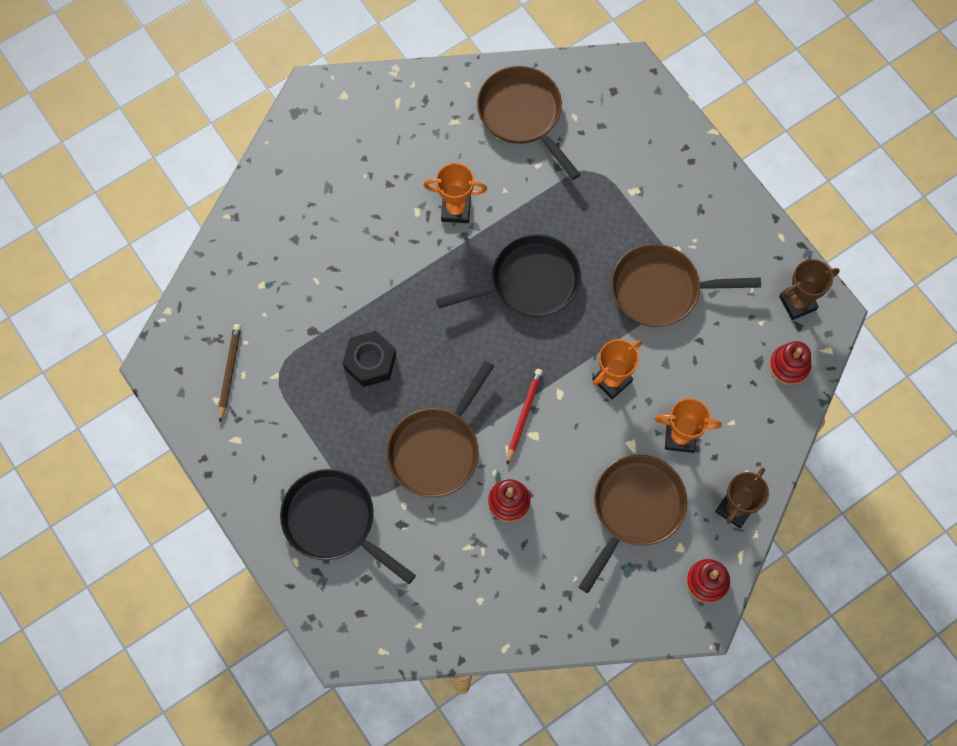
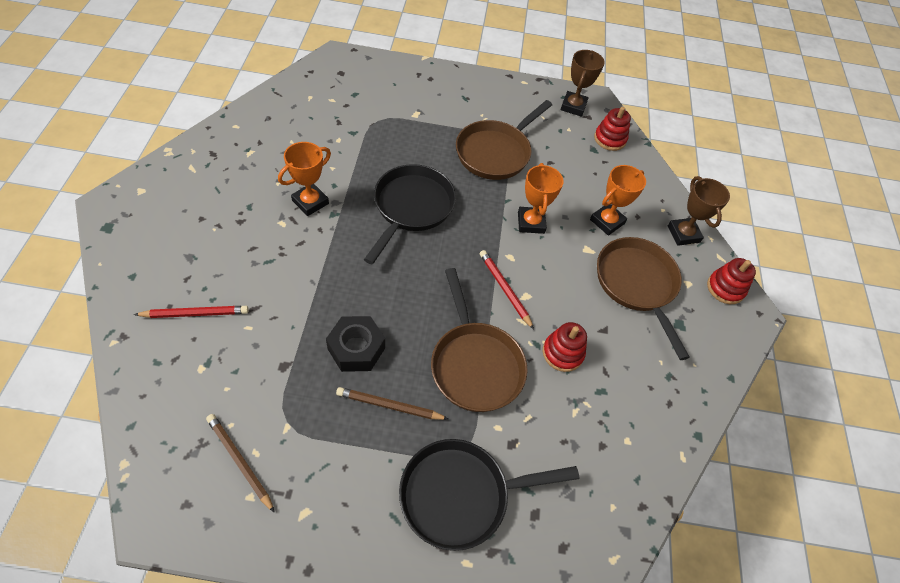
camera: 55 degrees left, 15 degrees down
(293, 239) = (195, 313): none -> red pencil
(350, 422) = (389, 406): none -> brown pencil
(523, 115) = (296, 119): brown pan -> none

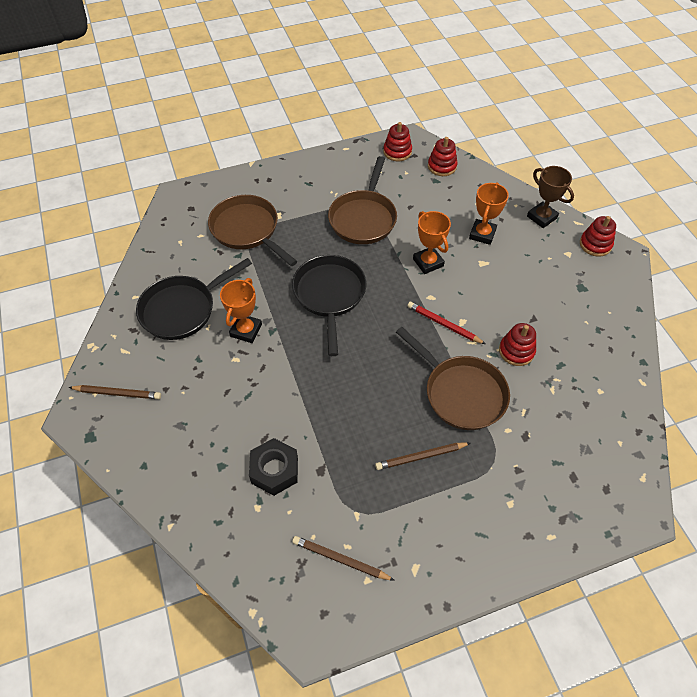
camera: 20 degrees left, 0 degrees up
(158, 201) = (118, 393): none -> brown pencil
(195, 313) = (220, 467): red pencil -> none
(356, 348) = (366, 427): black nut -> black nut (274, 470)
(460, 495) = (515, 492): black pan -> black pan (182, 309)
(573, 106) = (397, 152): brown trophy -> red stacking toy
(637, 284) = (534, 272): brown pan -> brown pan (247, 230)

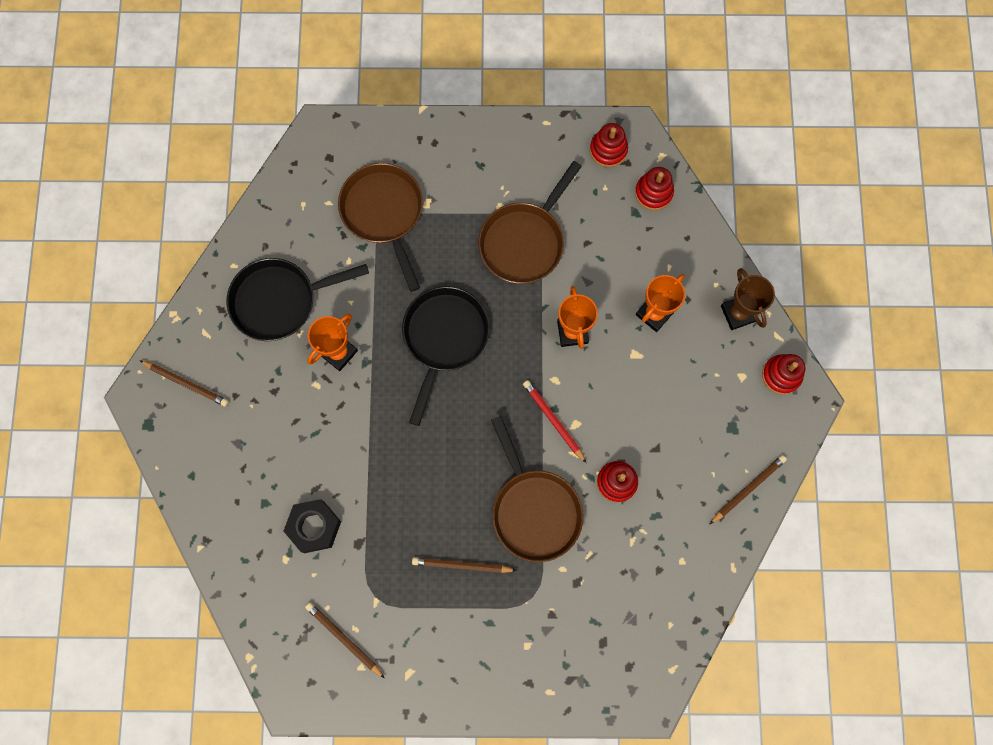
camera: 20 degrees right, 20 degrees up
(618, 323) = (748, 488): none -> brown pencil

